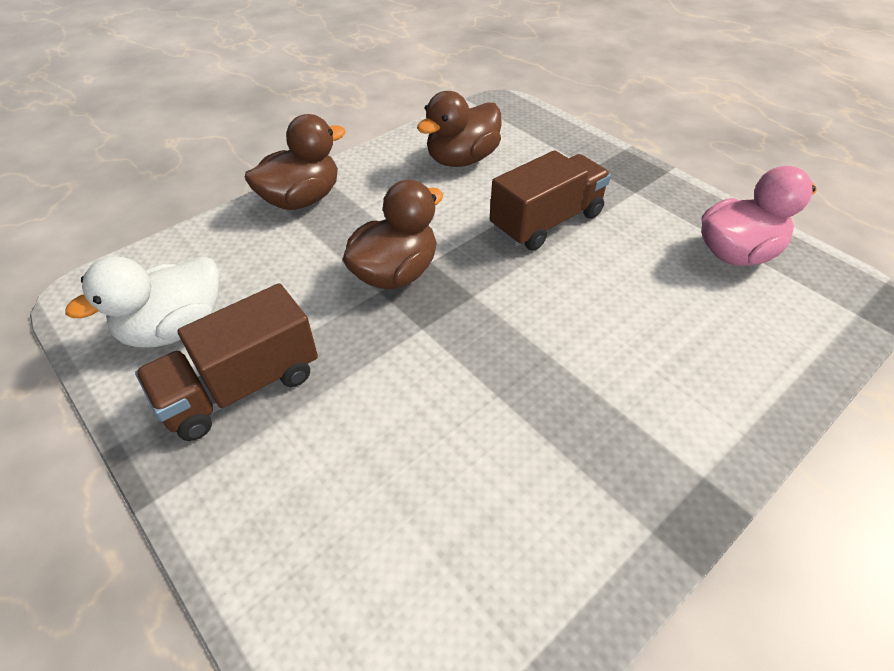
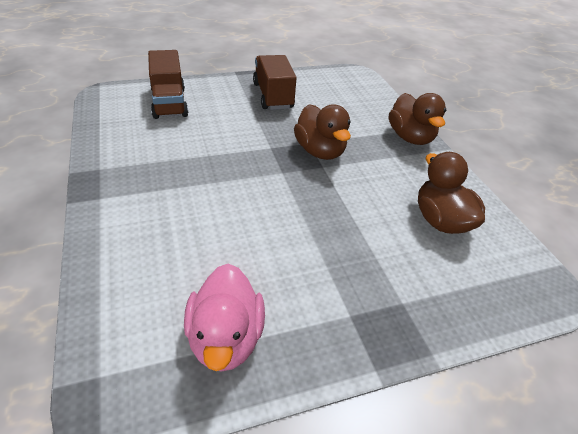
camera: 110 degrees right, 5 degrees down
(175, 328) = (320, 88): white duck -> none
(546, 222) = (335, 233): brown truck -> brown truck (169, 103)

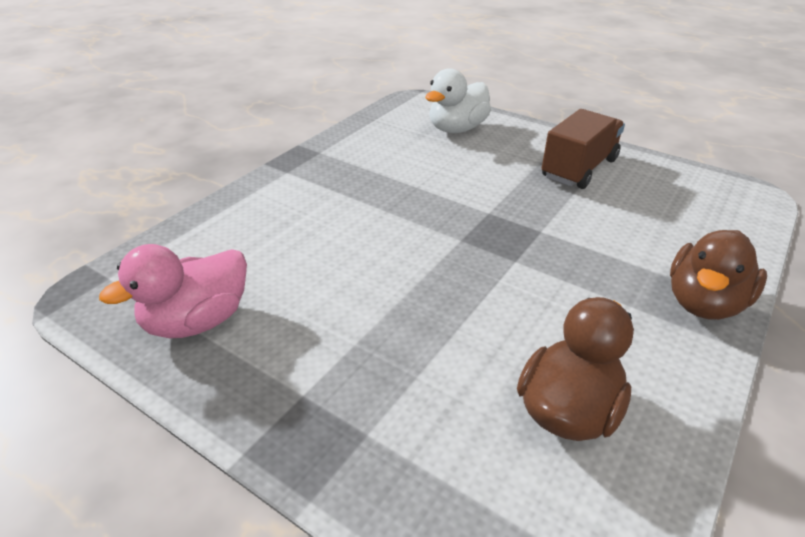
camera: 55 degrees right, 5 degrees down
(169, 103) = (457, 129): brown truck -> white duck
(320, 151) = (539, 245): brown duck -> none

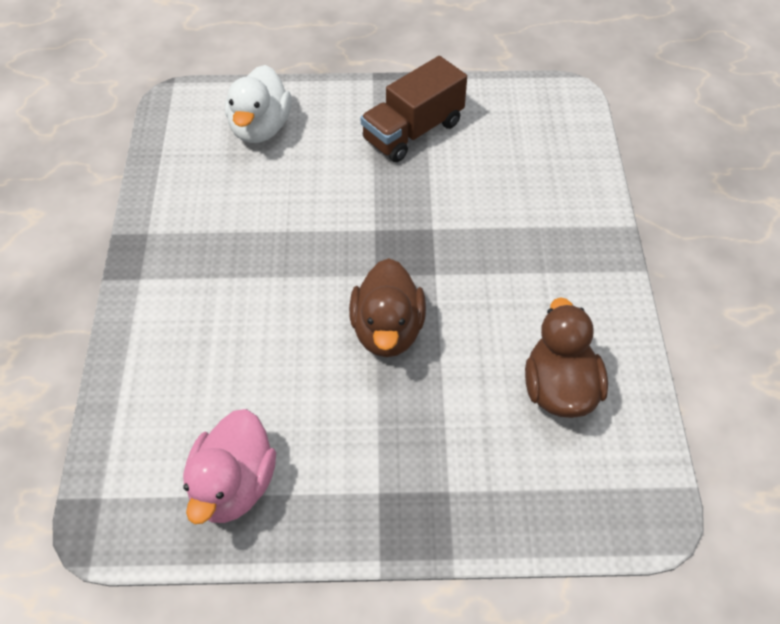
camera: 35 degrees left, 15 degrees up
(579, 169) = (413, 131): brown truck -> brown truck turned 135 degrees counterclockwise
(704, 303) = (591, 241): brown duck -> brown duck (387, 331)

